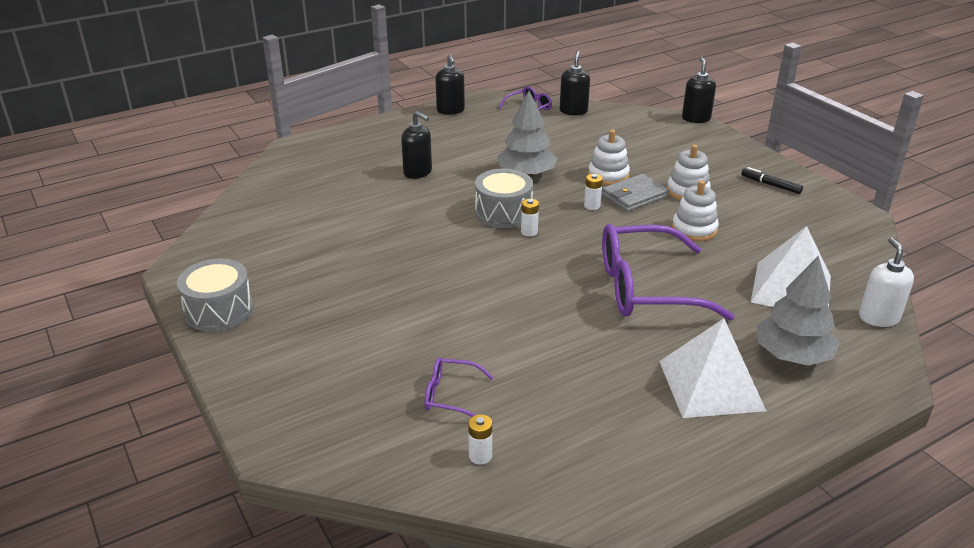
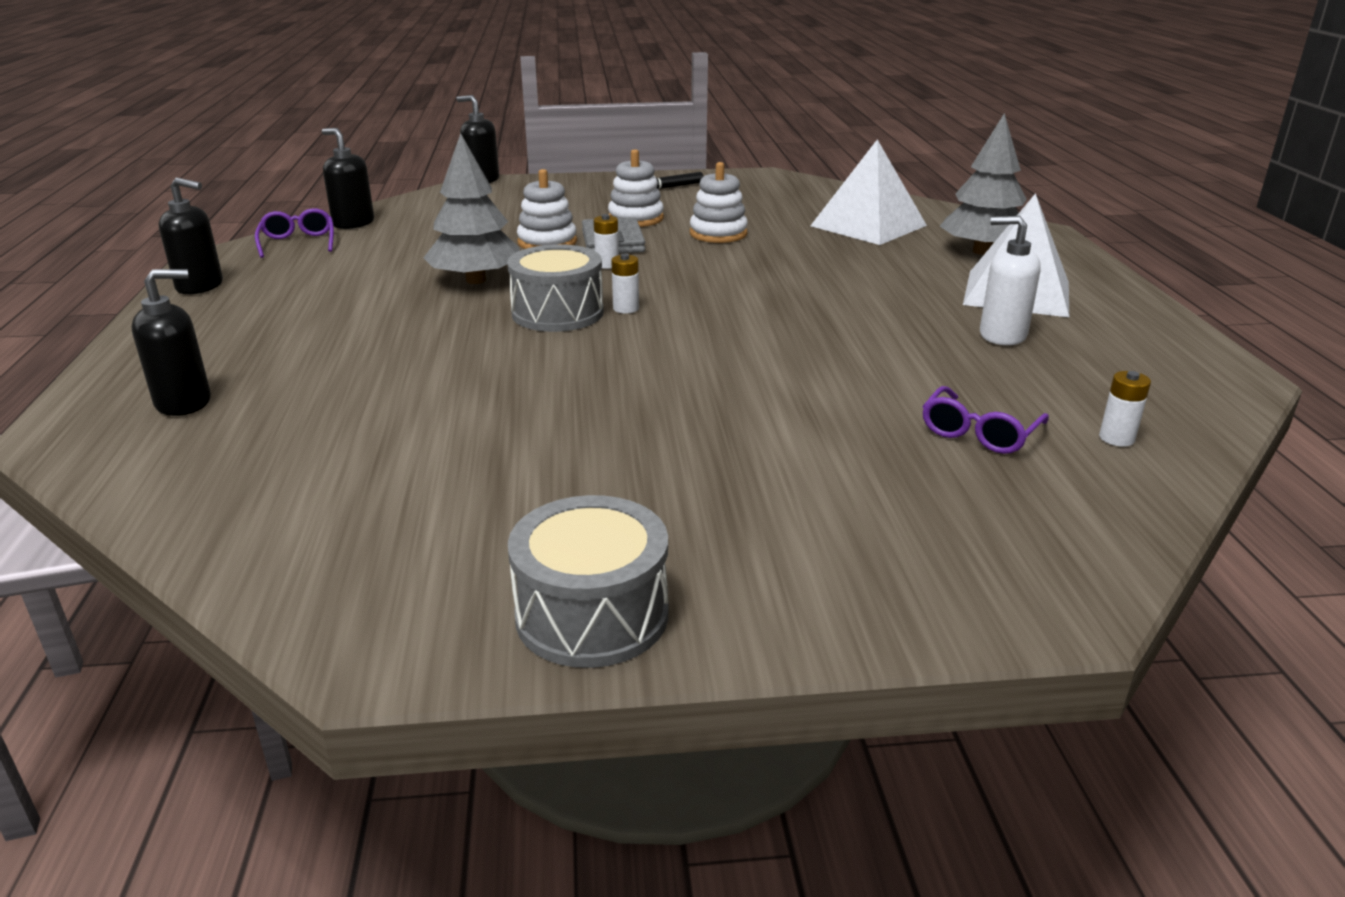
camera: 65 degrees left, 5 degrees down
(418, 172) = (355, 344): black soap dispenser -> black soap dispenser (184, 402)
(646, 288) = (816, 279): purple glasses -> none
(878, 317) = (939, 210): white soap dispenser -> white soap dispenser (1002, 335)

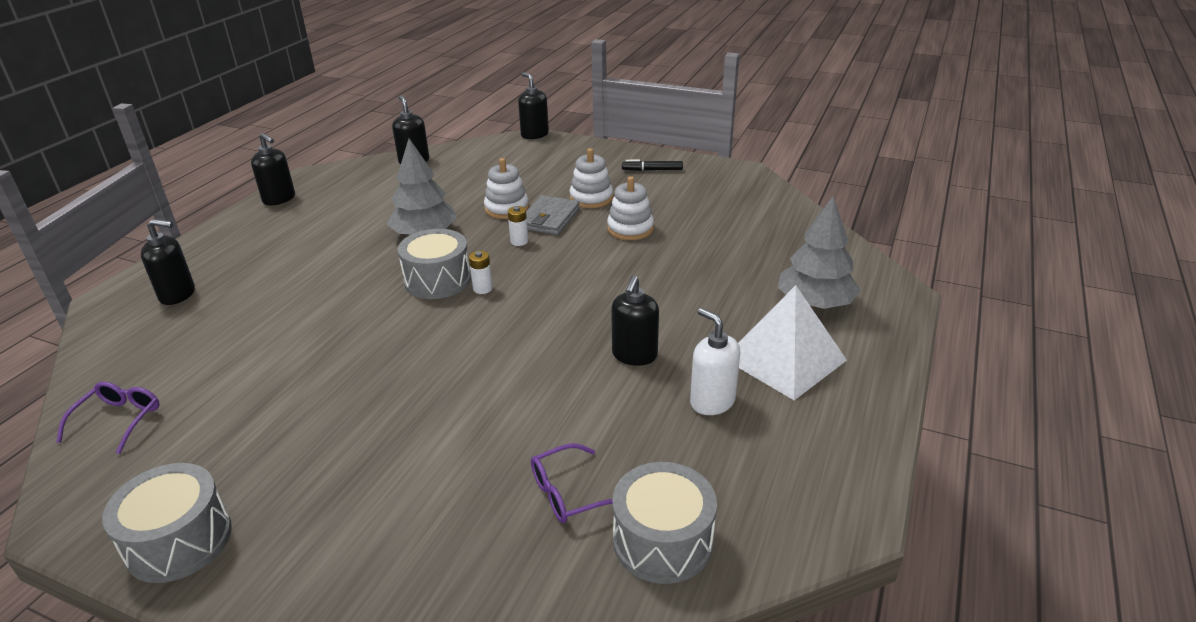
camera: 30 degrees right, 5 degrees up
(298, 242) = (366, 172): purple glasses -> purple glasses (119, 420)
(868, 225) = (756, 248): white pyramid -> none
(876, 321) = (634, 355): none -> black soap dispenser
(1116, 438) = (662, 541): white battery -> grey drum

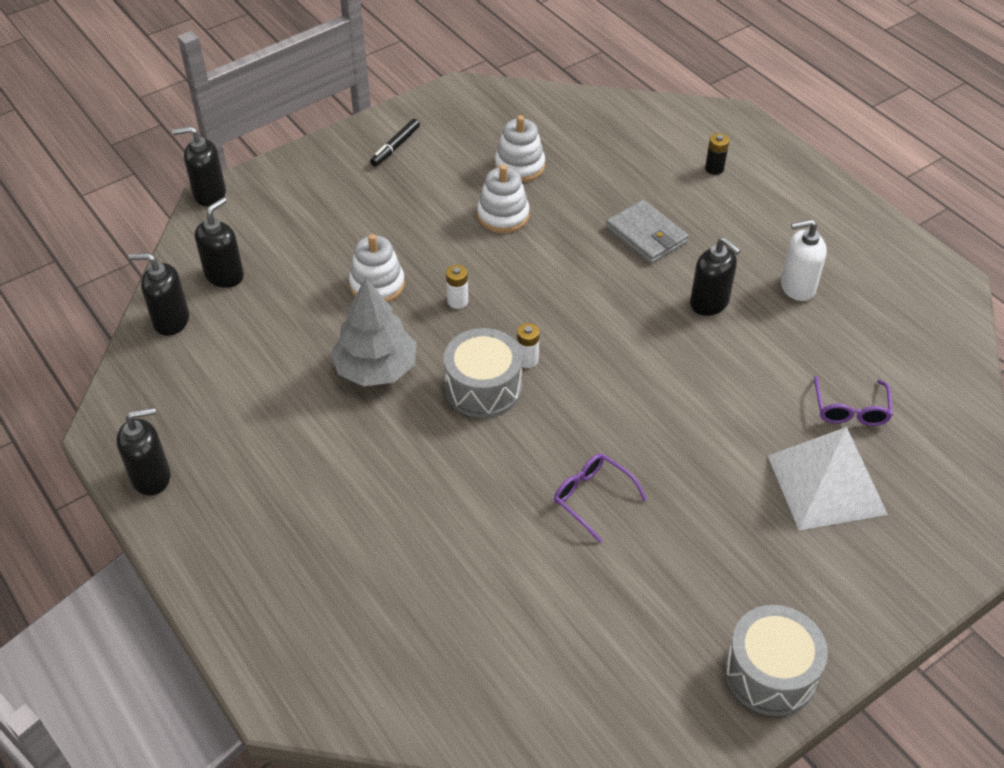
camera: 60 degrees left, 15 degrees up
(119, 420) = (558, 704): purple glasses -> purple glasses (592, 497)
(178, 294) = (328, 622): black soap dispenser -> black soap dispenser (224, 275)
(549, 218) = (430, 262): grey wallet -> grey wallet (646, 235)
(591, 198) = (415, 215): white stacking toy -> white stacking toy (519, 166)
(662, 541) = (923, 380): grey drum -> none
(784, 359) = (773, 223): white pyramid -> white pyramid (826, 484)
(815, 303) = (714, 168): grey tree -> black battery

